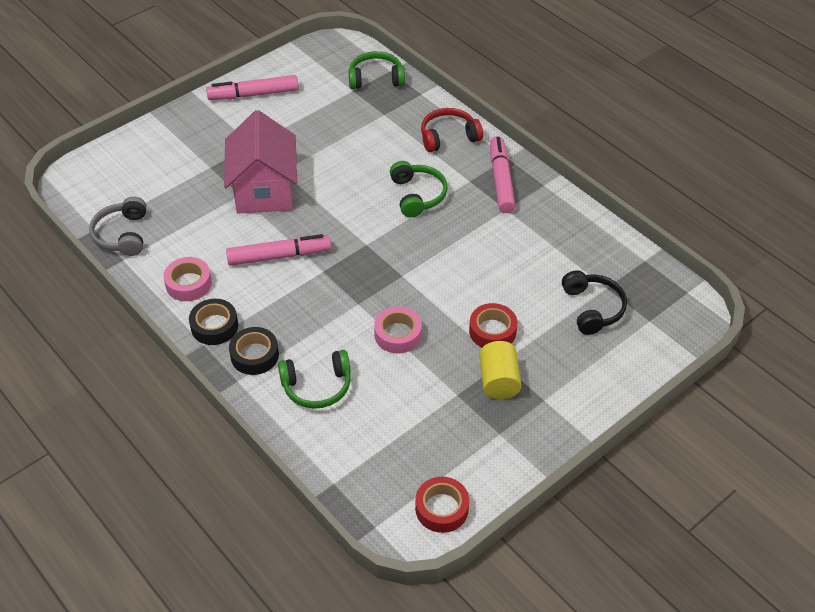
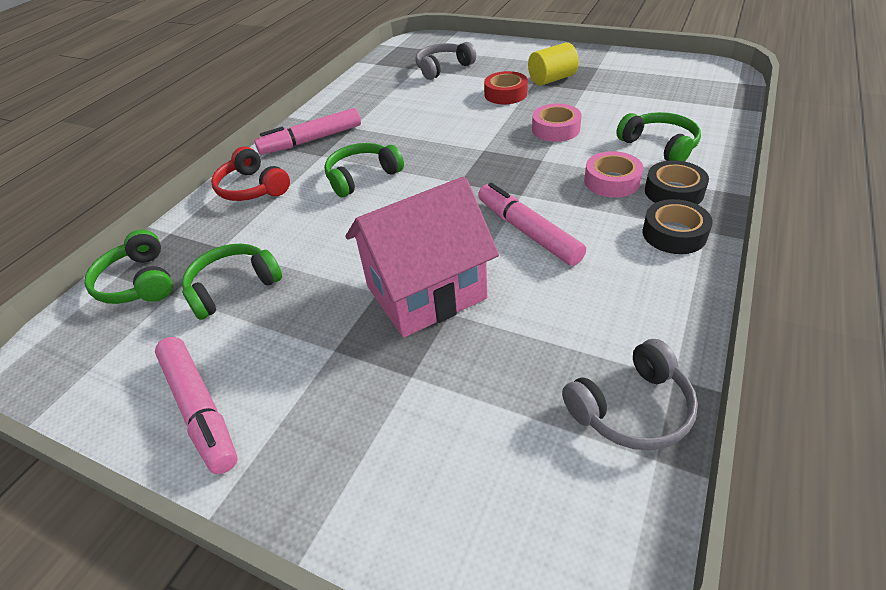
camera: 110 degrees left, 5 degrees down
(188, 284) = (641, 285): pink tape -> pink tape (611, 181)
(338, 115) = (233, 287): none -> green headphones
(441, 508) = (686, 67): red tape -> none
(592, 308) = (443, 68): black headphones -> grey headphones

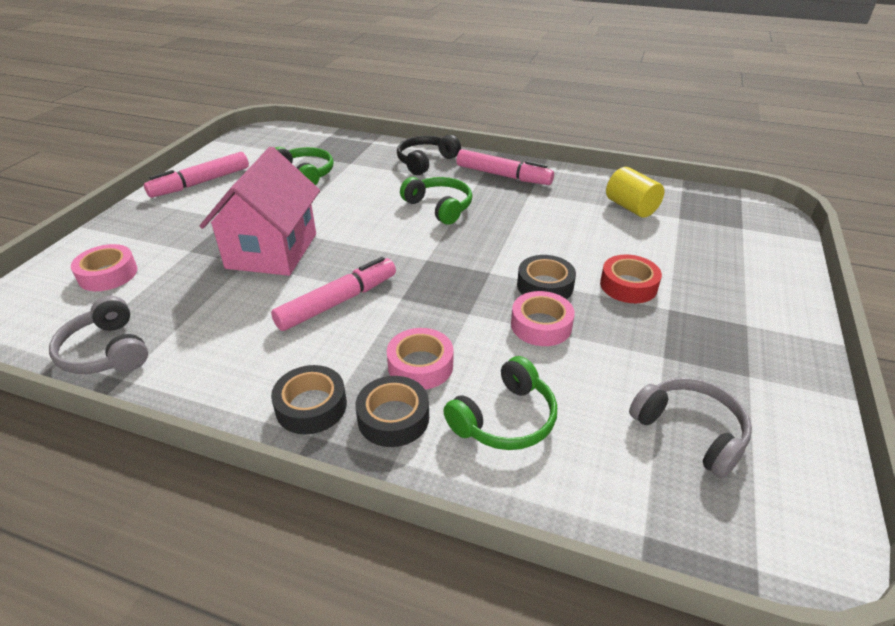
camera: 80 degrees right, 5 degrees down
(138, 282) = (320, 143): green headphones -> none
(252, 188) = (425, 162): red headphones -> black headphones
(311, 140) = (503, 176): pink marker -> pink marker turned 150 degrees clockwise
(426, 292) = (272, 251): pink house -> pink house turned 45 degrees clockwise
(443, 68) = (688, 236): grey headphones -> grey headphones (690, 431)
(461, 464) = (108, 274): none -> pink tape
(504, 126) = (545, 286): none -> black tape
(552, 79) = (686, 326): yellow cylinder -> yellow cylinder (631, 207)

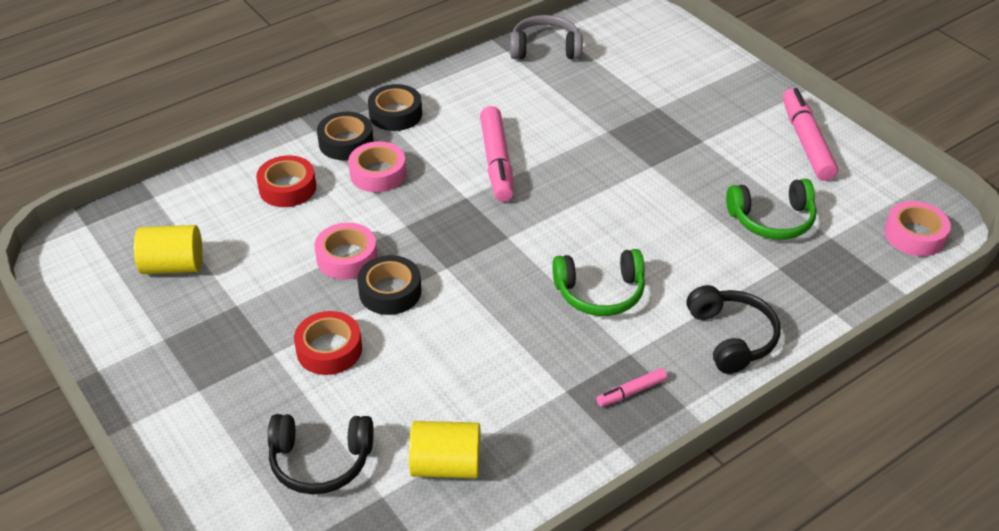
camera: 125 degrees right, 5 degrees up
(108, 274) = (655, 62): pink tape -> pink tape (914, 235)
(272, 251) = (614, 150): pink house -> none
(503, 176) = (631, 392): pink marker -> pink marker, size x0.49
(505, 419) = (287, 188): green headphones -> red tape
(690, 431) = (173, 266): grey headphones -> yellow cylinder
(698, 246) = (320, 461): none -> black headphones

